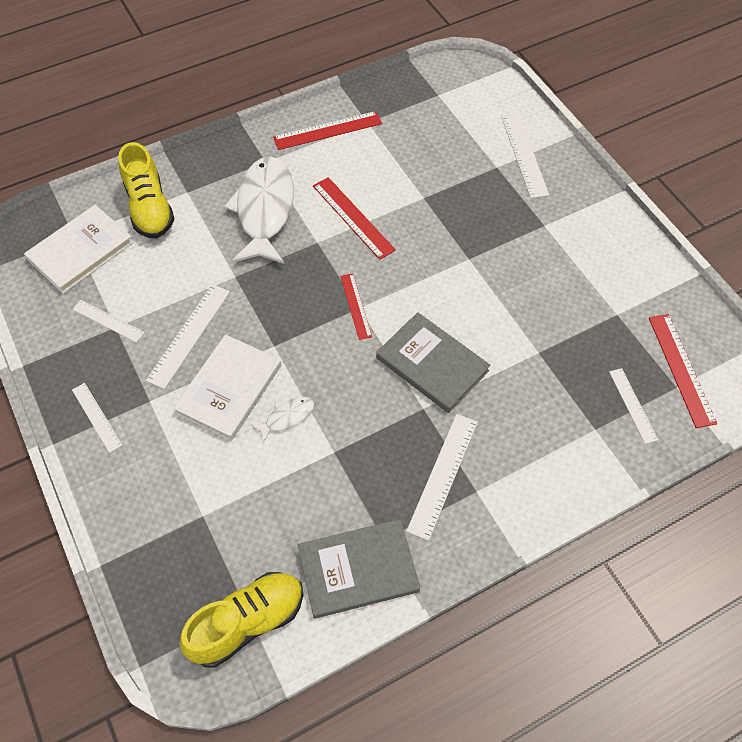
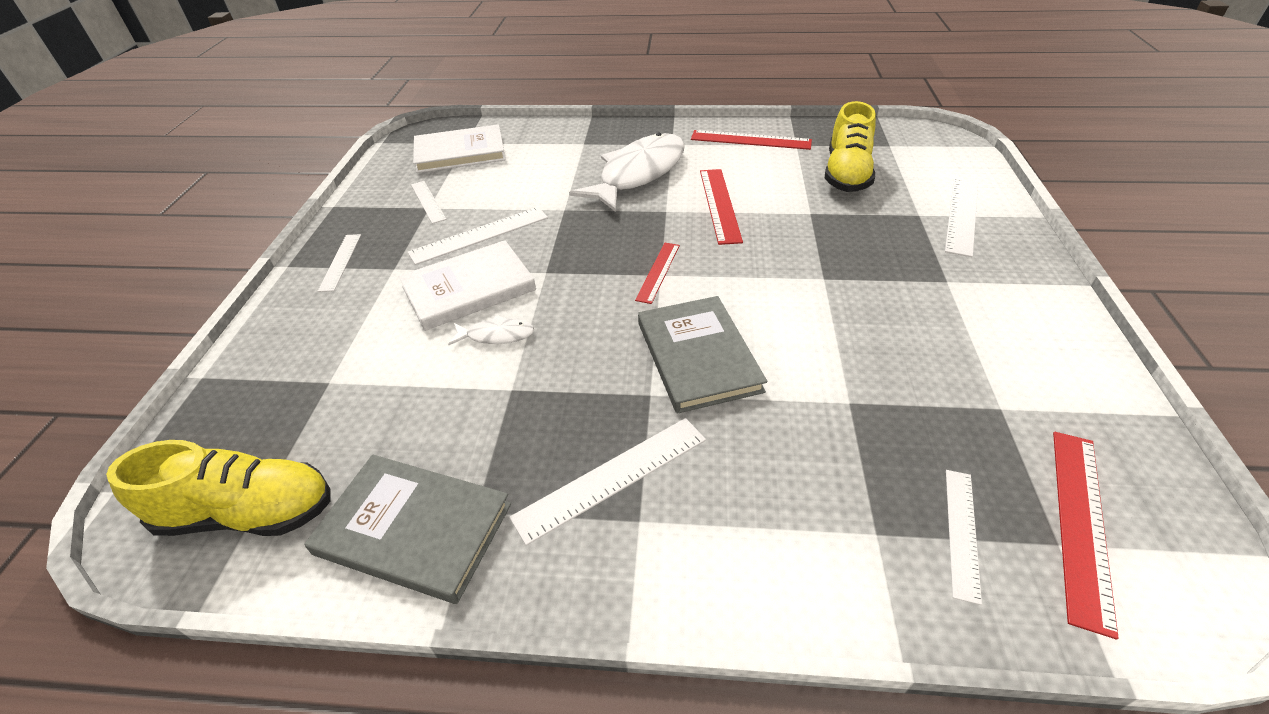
camera: 35 degrees right, 15 degrees down
(149, 208) = (542, 144): yellow shoe -> yellow shoe (846, 174)

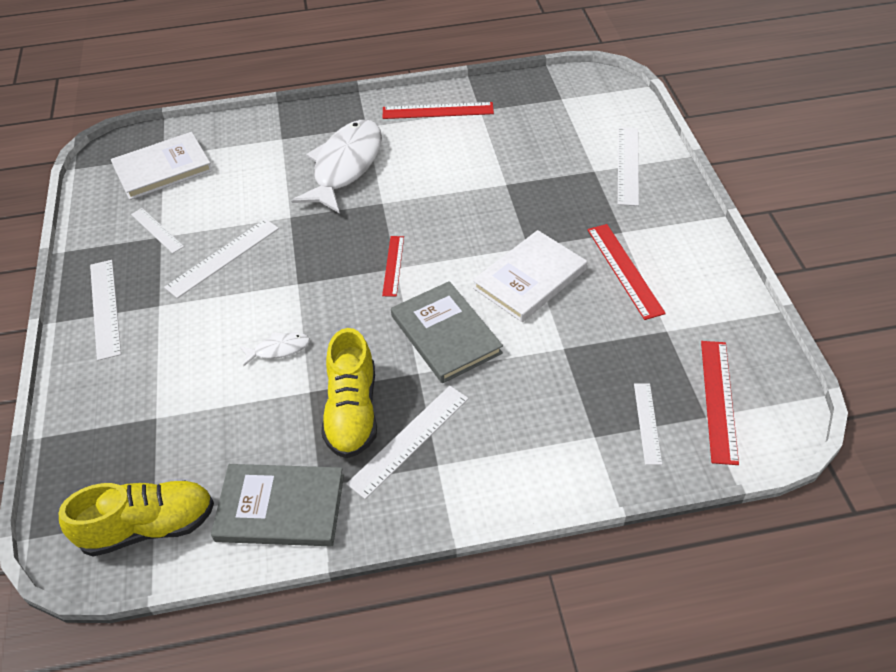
camera: 15 degrees left, 5 degrees up
(340, 262) = (105, 308): white ruler -> white ruler, size x1.57
(469, 288) = (236, 312): white book -> white book (530, 279)
(719, 204) = (427, 188): red ruler -> red ruler (624, 270)
(846, 174) = (529, 137): yellow shoe -> yellow shoe (352, 411)

